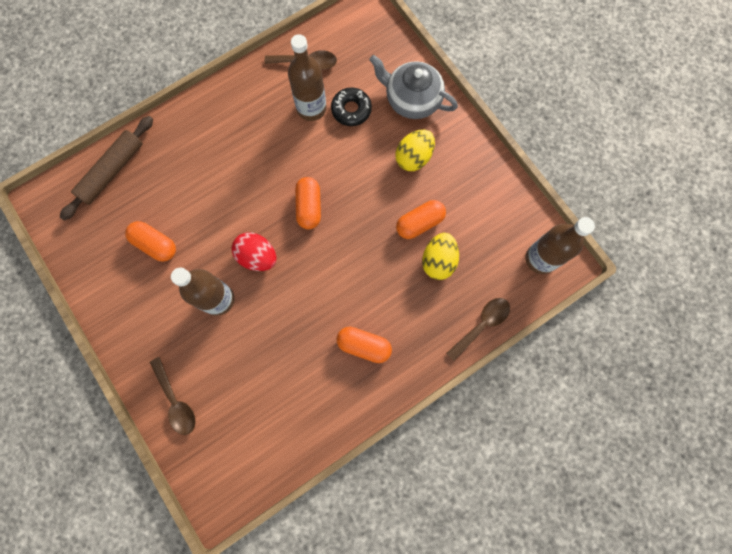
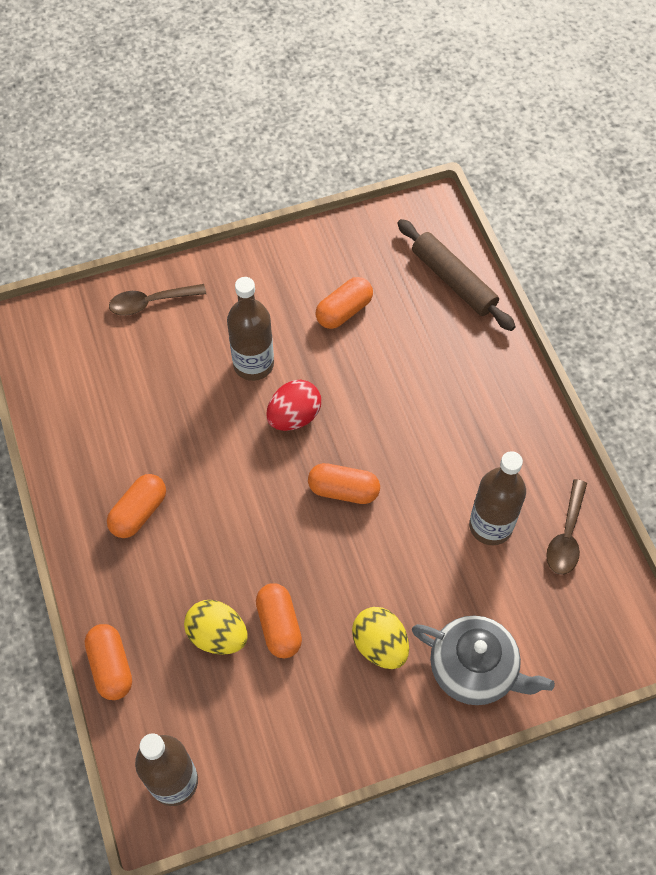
camera: 105 degrees right, 15 degrees down
(351, 110) = (476, 578): black donut -> none
(412, 99) = (475, 669): grey teapot -> grey teapot turned 75 degrees clockwise
(481, 325) = (111, 666): brown spoon -> orange capsule

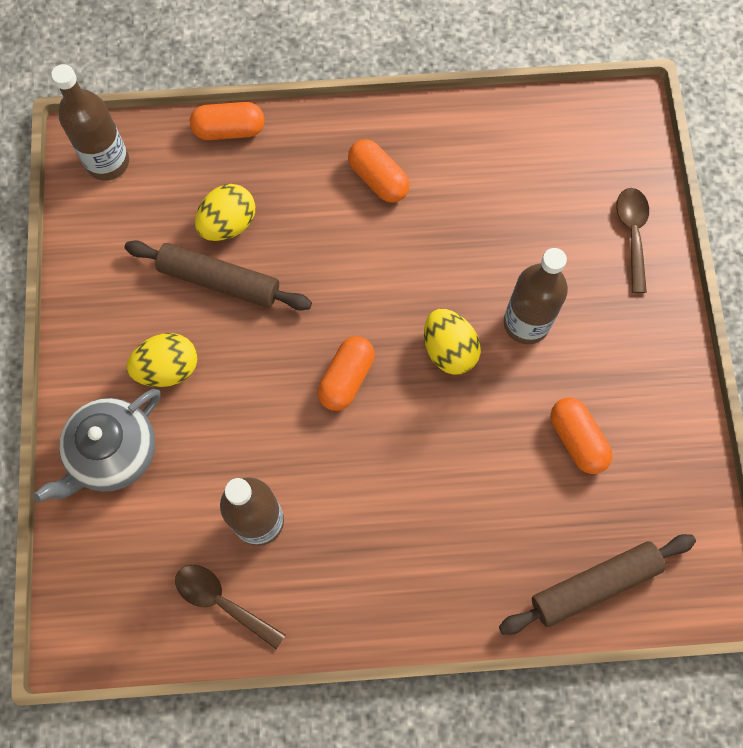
camera: 105 degrees right, 10 degrees up
(279, 626) = (219, 280): orange capsule -> brown rolling pin
(294, 416) = (449, 350): red egg -> yellow egg

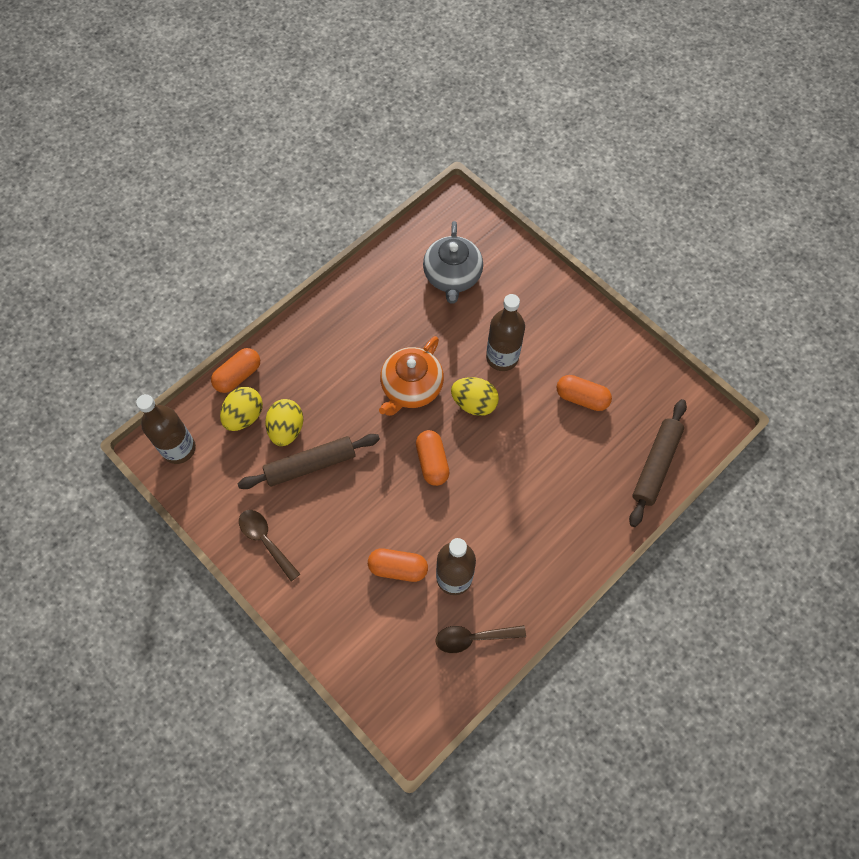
camera: 40 degrees left, 5 degrees down
(112, 453) = (336, 610): grey teapot -> grey teapot (452, 276)
(168, 368) = (325, 537): yellow egg -> yellow egg (244, 416)
(378, 179) = (351, 340): orange capsule -> orange capsule (398, 568)
(396, 279) = (411, 387): none -> orange teapot
(632, 234) = (515, 269): brown spoon -> brown spoon (266, 541)

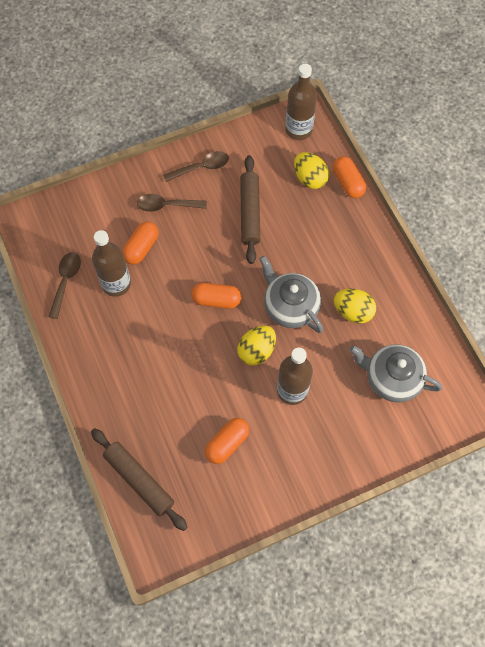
camera: 110 degrees right, 0 degrees up
(286, 429) = (287, 204): yellow egg -> yellow egg (353, 312)
(331, 561) = (167, 205): none -> brown spoon
(411, 387) = (290, 306): orange teapot -> grey teapot

